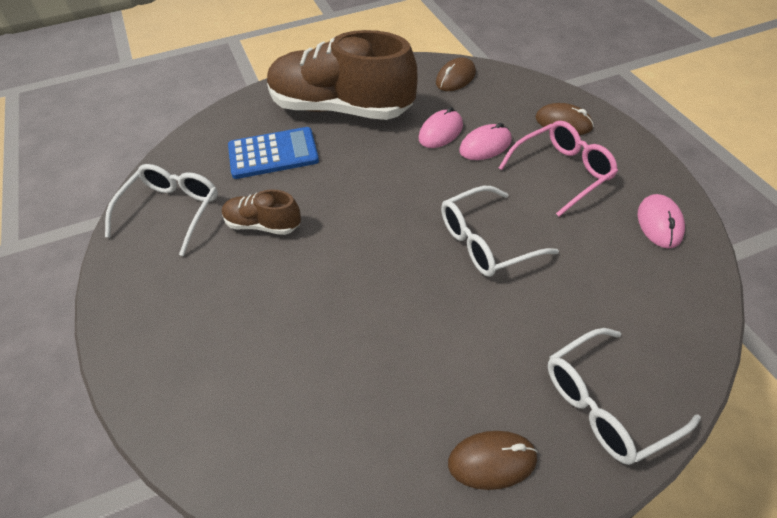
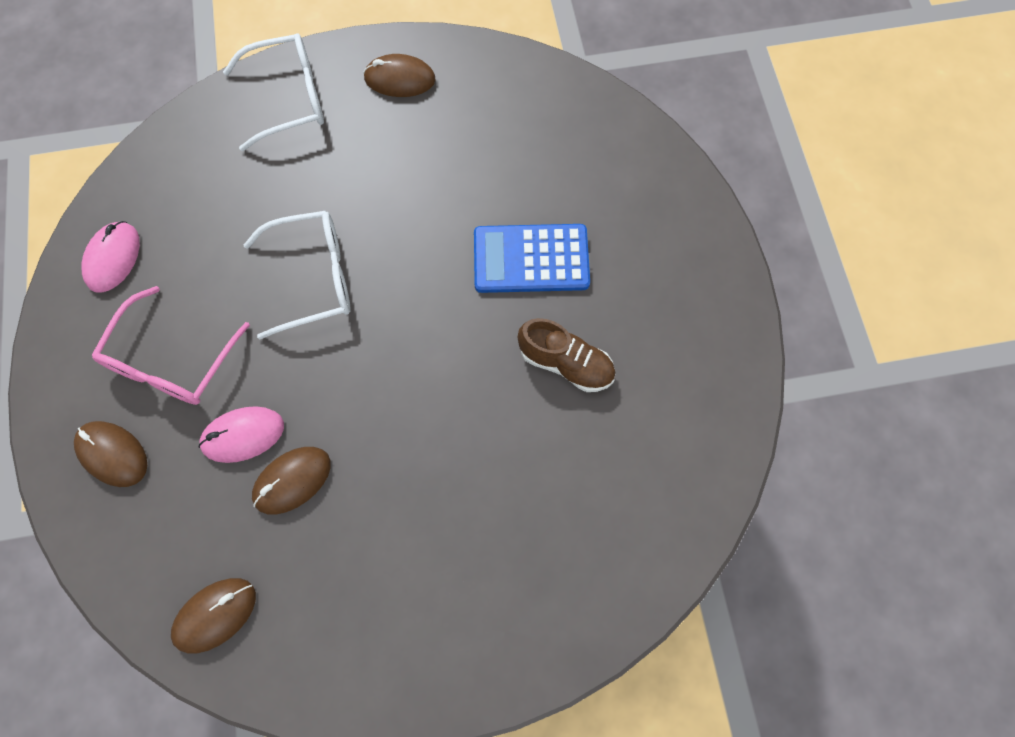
camera: 170 degrees left, 20 degrees up
(171, 212) = (683, 414): white glasses -> none
(273, 154) = (543, 495): blue calculator -> blue calculator (531, 259)
(341, 108) = (425, 580): brown shoe -> none
(440, 132) = (292, 480): pink mouse -> brown mouse
(561, 172) = (172, 360): pink glasses -> pink glasses turned 45 degrees counterclockwise

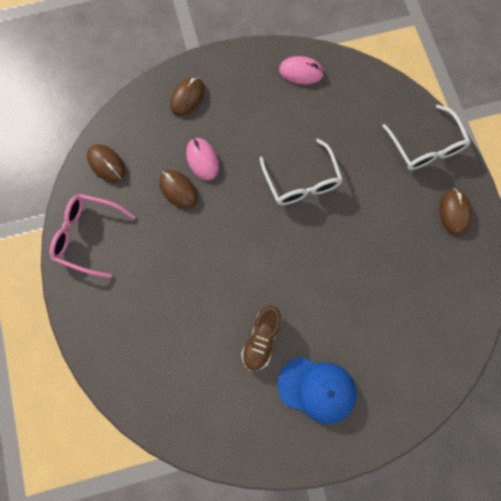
camera: 85 degrees right, 5 degrees up
(172, 360) = (243, 115): pink glasses -> pink glasses (88, 236)
(531, 259) = (331, 312): blue calculator -> none
(644, 291) = (317, 389): none -> blue cap

